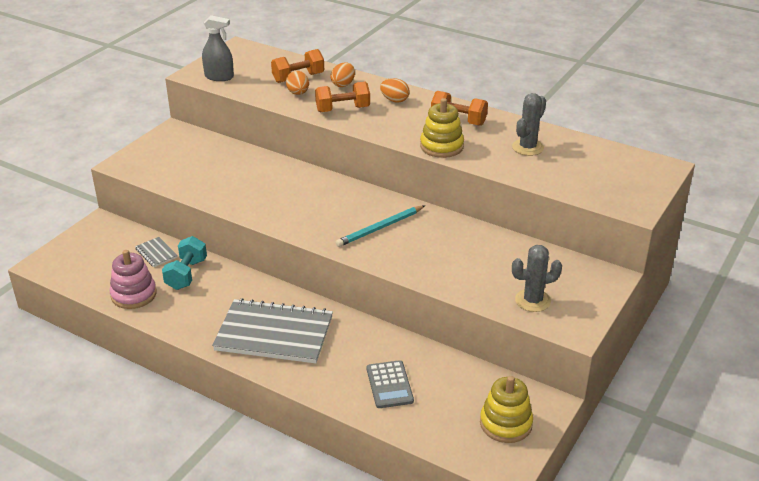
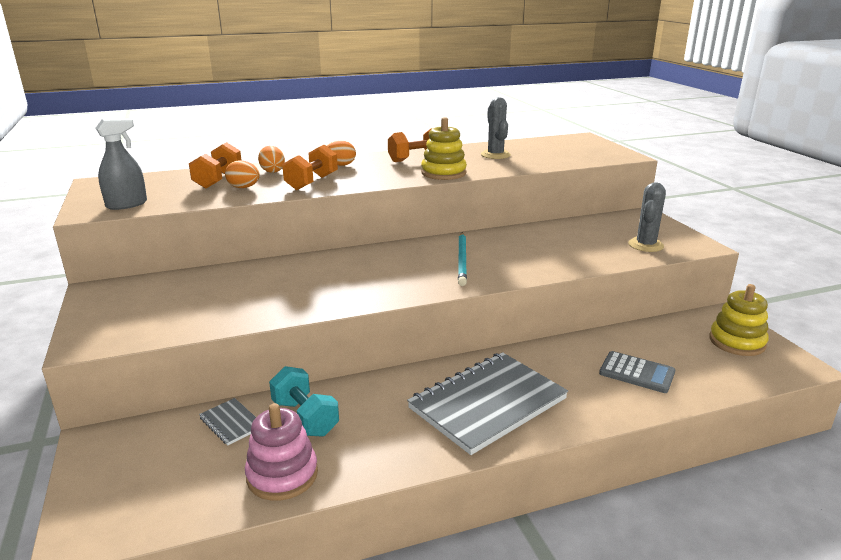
camera: 50 degrees left, 10 degrees down
(156, 253) = (231, 423): grey notebook -> grey notebook turned 45 degrees clockwise

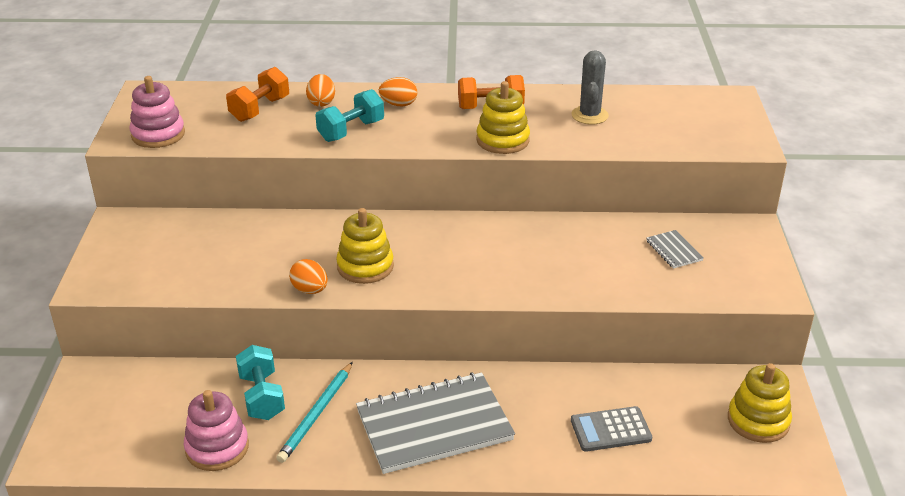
camera: 20 degrees right, 10 degrees up
(127, 204) = (158, 134): grey spray bottle -> pink stacking toy
(231, 423) = (198, 385): grey notebook -> grey notebook (674, 251)
(244, 187) = (278, 127): orange egg -> orange egg (310, 290)
(312, 182) = (351, 131): orange dumbbell -> turquoise dumbbell
(367, 282) = (365, 266): none -> yellow stacking toy
(462, 260) = (482, 256): turquoise pencil -> turquoise pencil (316, 414)
(636, 373) = (610, 430): grey calculator -> grey calculator turned 120 degrees clockwise
(645, 245) = (708, 278): grey cactus -> none

